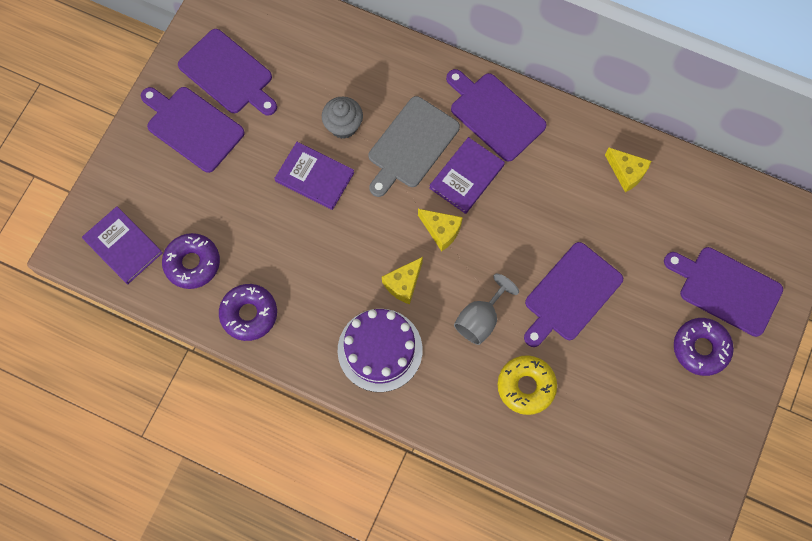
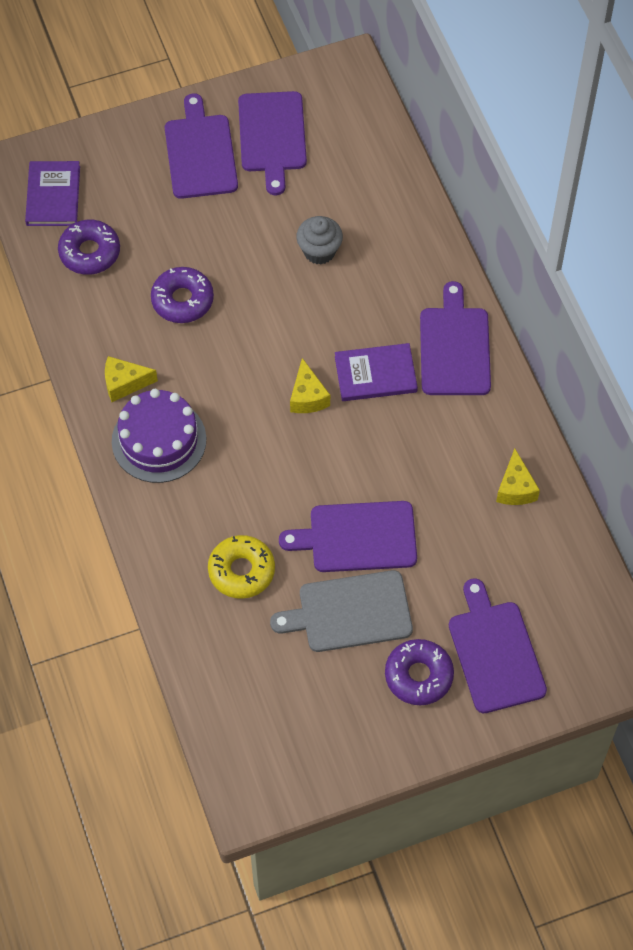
camera: 45 degrees right, 10 degrees down
(249, 314) = (90, 326): purple donut -> purple donut (182, 300)
(314, 177) = (253, 270): purple book -> none
(403, 284) = (232, 409): yellow cheese -> yellow cheese (124, 383)
(411, 145) = (357, 312): grey cutting board -> grey cutting board (350, 612)
(480, 319) = (263, 489): grey goblet -> none

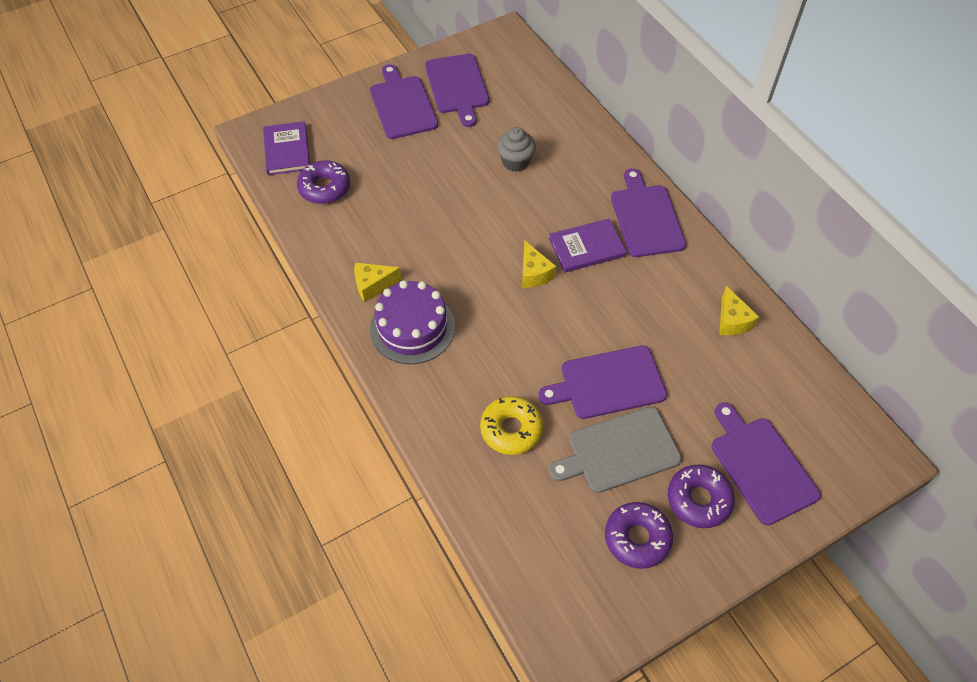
camera: 10 degrees left, 5 degrees down
(182, 300) = (410, 213): purple donut -> purple donut (637, 538)

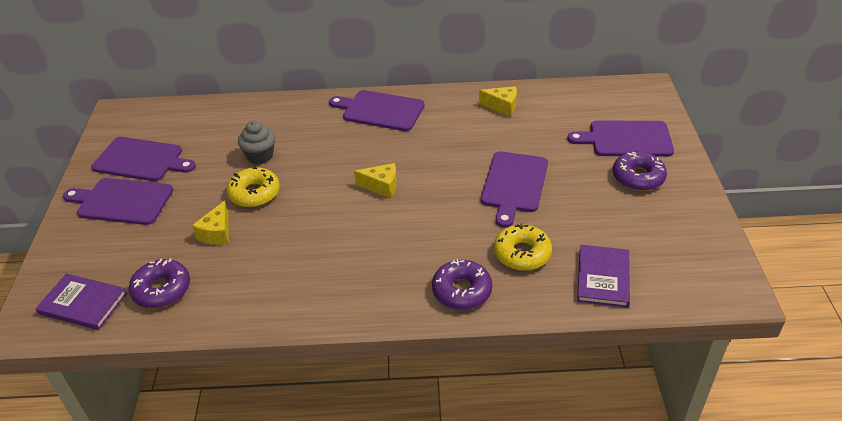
camera: 60 degrees left, 15 degrees down
(373, 285) = (309, 292): yellow cheese -> yellow cheese (217, 233)
(412, 327) = (377, 280): purple cake -> none
(465, 185) = (254, 193): none -> yellow donut
(586, 247) = (381, 149): purple book -> purple book (603, 278)
(619, 451) = (577, 201): grey cutting board -> none
(637, 538) = (655, 219): purple donut -> purple donut (462, 291)

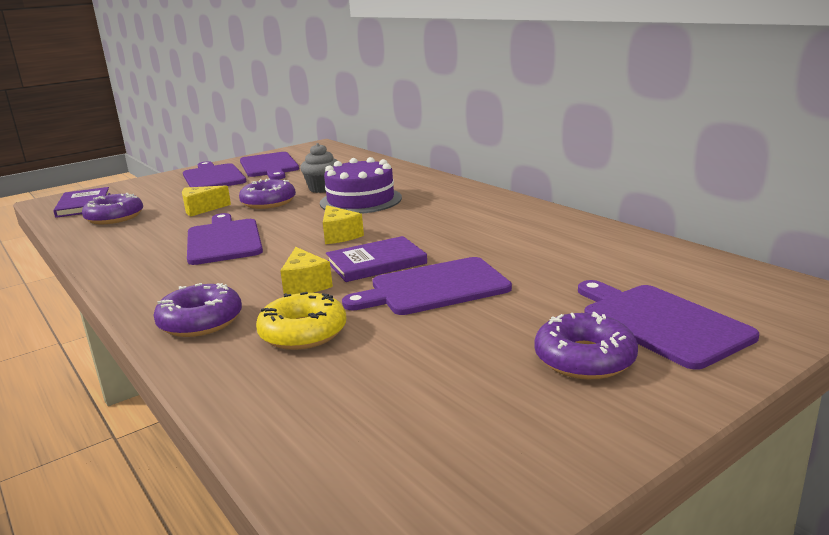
camera: 55 degrees right, 20 degrees down
(254, 193) = (268, 202): yellow donut -> purple donut
(319, 150) = (360, 200): none -> purple cake
(380, 110) = (461, 199): purple cutting board -> purple cutting board (224, 240)
(502, 106) = (575, 237): yellow cheese -> yellow cheese (305, 284)
(603, 278) = (307, 403): purple book -> purple book (376, 262)

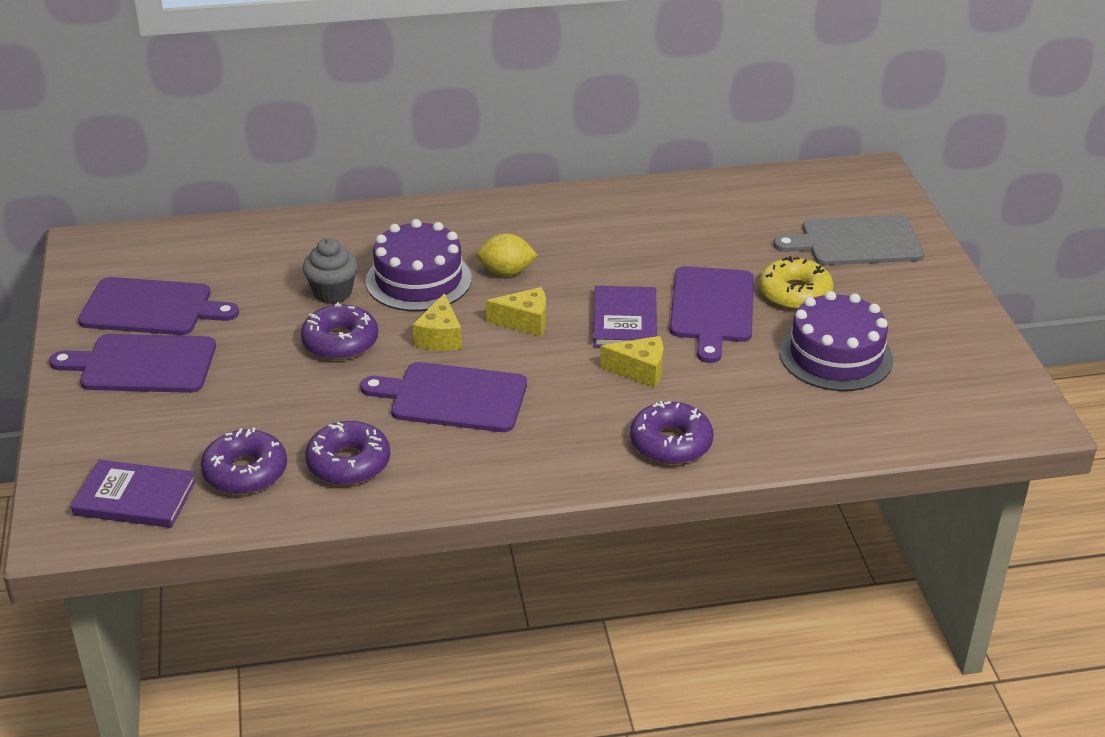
camera: 65 degrees left, 15 degrees up
(201, 209) = (302, 396): yellow cheese -> yellow cheese (440, 337)
(303, 333) = (742, 393): yellow donut -> yellow donut (795, 293)
(400, 216) = (506, 272): none -> yellow lemon
(416, 364) = (835, 355): none -> purple cake
(584, 359) = (880, 289): purple donut -> purple donut (348, 463)
(660, 323) = (856, 242): purple cutting board -> grey cutting board

